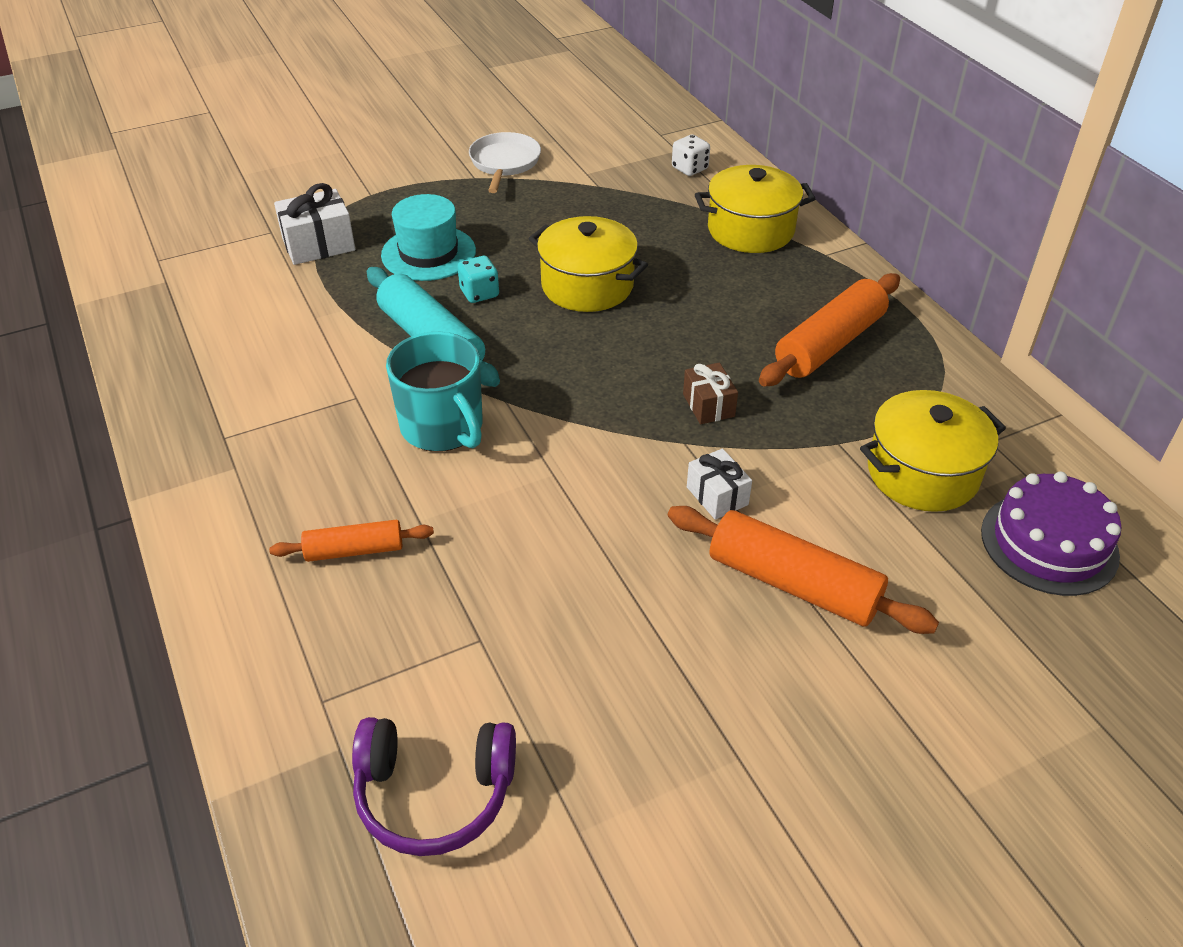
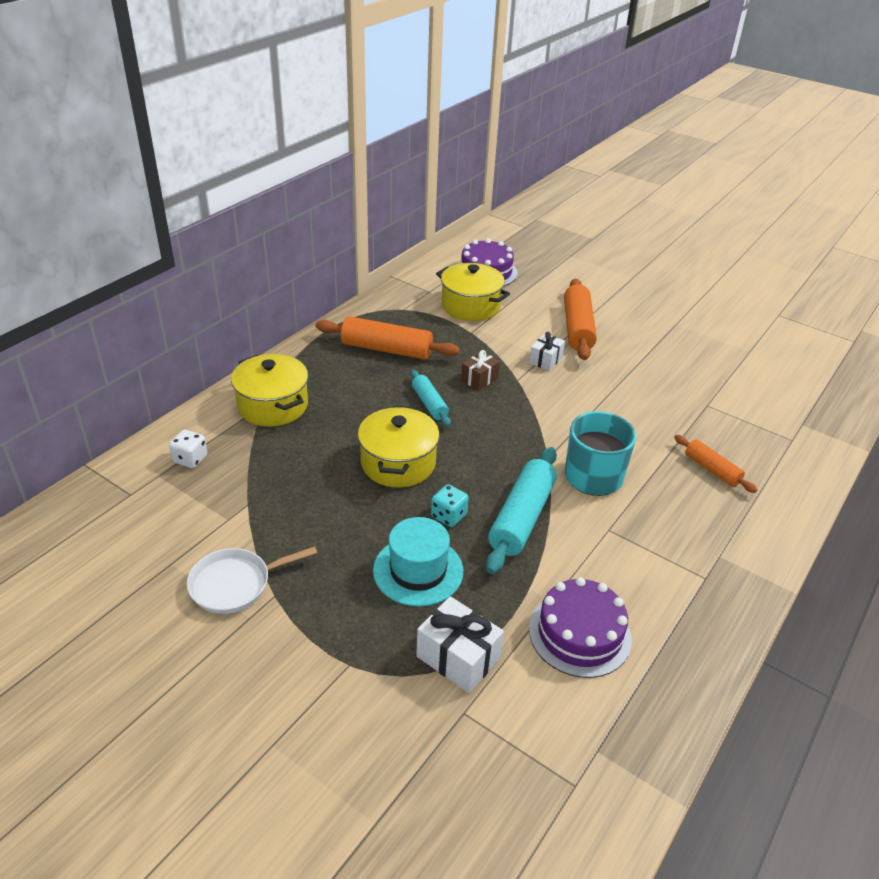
camera: 120 degrees left, 5 degrees down
(265, 318) = (579, 633): none -> purple cake
(434, 792) = (783, 390): purple headphones -> none
(680, 342) = (429, 404): none -> turquoise rolling pin

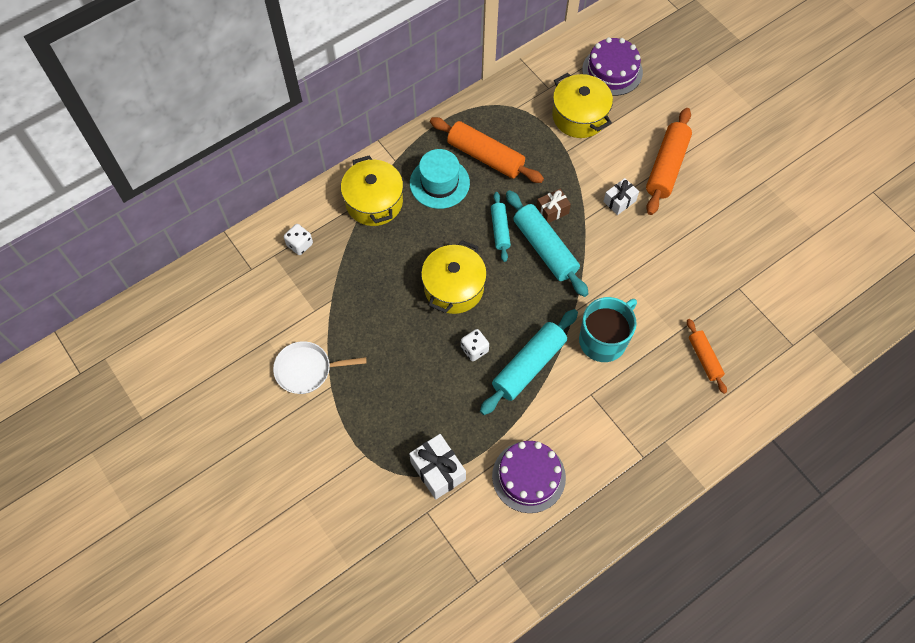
camera: 20 degrees right, 25 degrees up
(418, 570) = (435, 393): turquoise hat -> turquoise hat (439, 183)
(448, 516) = (474, 349): turquoise dice -> white dice
(487, 410) = (545, 248): none -> turquoise rolling pin

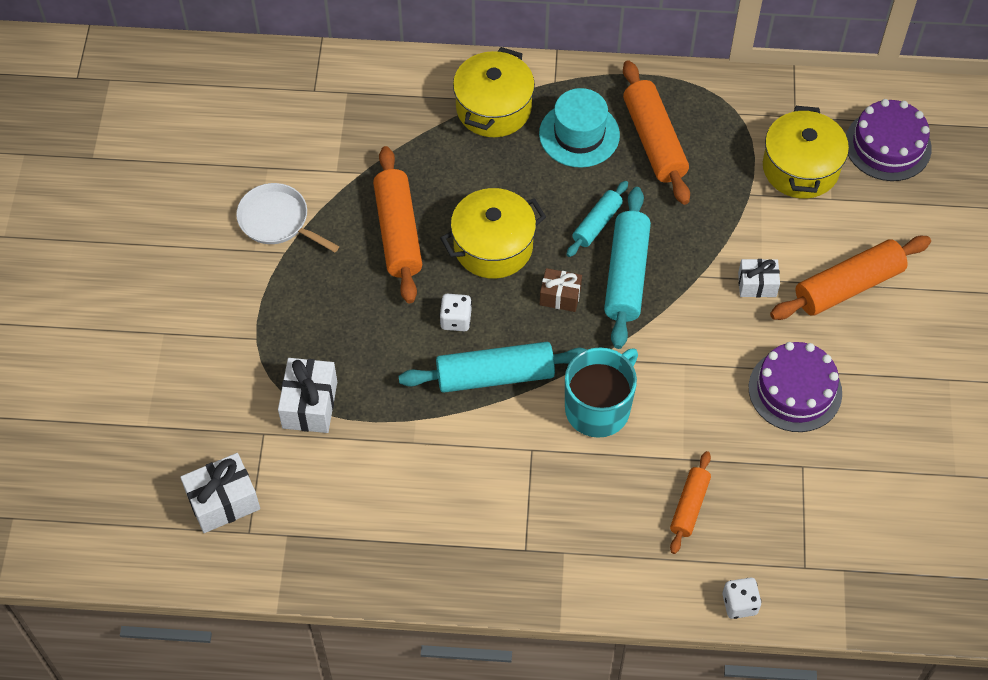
camera: 40 degrees right, 5 degrees down
(300, 244) = (381, 99): white dice -> white dice (739, 604)
(389, 321) = (398, 232): none -> orange rolling pin
(443, 576) = (223, 501): none -> white gift
(528, 476) = (391, 477): purple cake -> purple cake (795, 390)
(552, 211) = (672, 243): brown gift -> brown gift (560, 296)
(603, 339) = (598, 408): turquoise mug -> turquoise mug turned 45 degrees counterclockwise

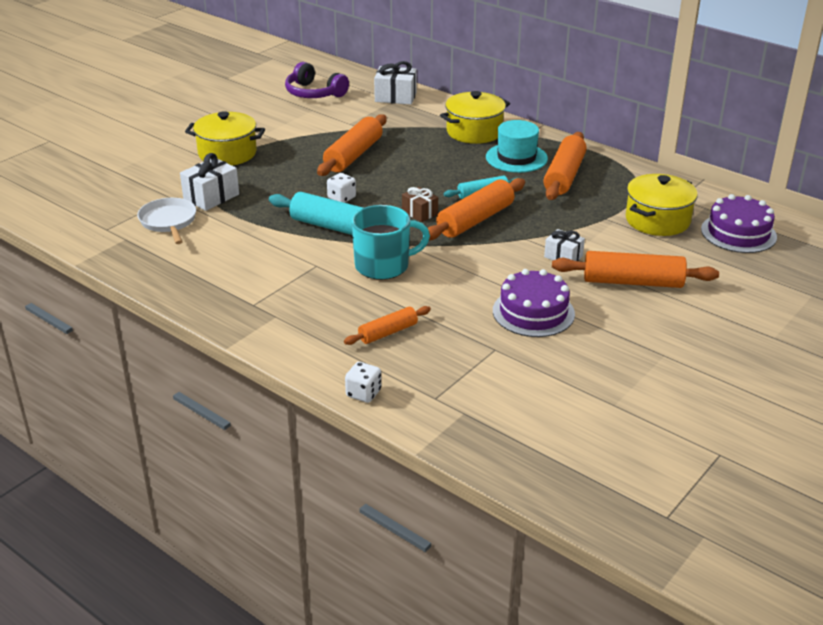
camera: 35 degrees right, 25 degrees down
(223, 501) = (111, 212): white gift -> white gift (395, 97)
(236, 130) = (314, 93): none -> purple headphones
(277, 221) = (291, 128): white pan -> white pan (169, 222)
(493, 246) = (403, 180): yellow pot -> yellow pot (227, 153)
(626, 275) = (475, 220): turquoise rolling pin -> orange rolling pin

